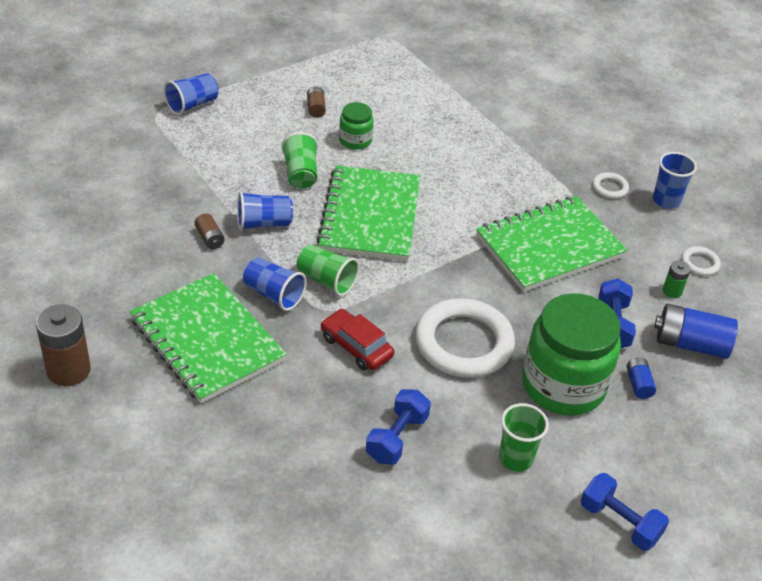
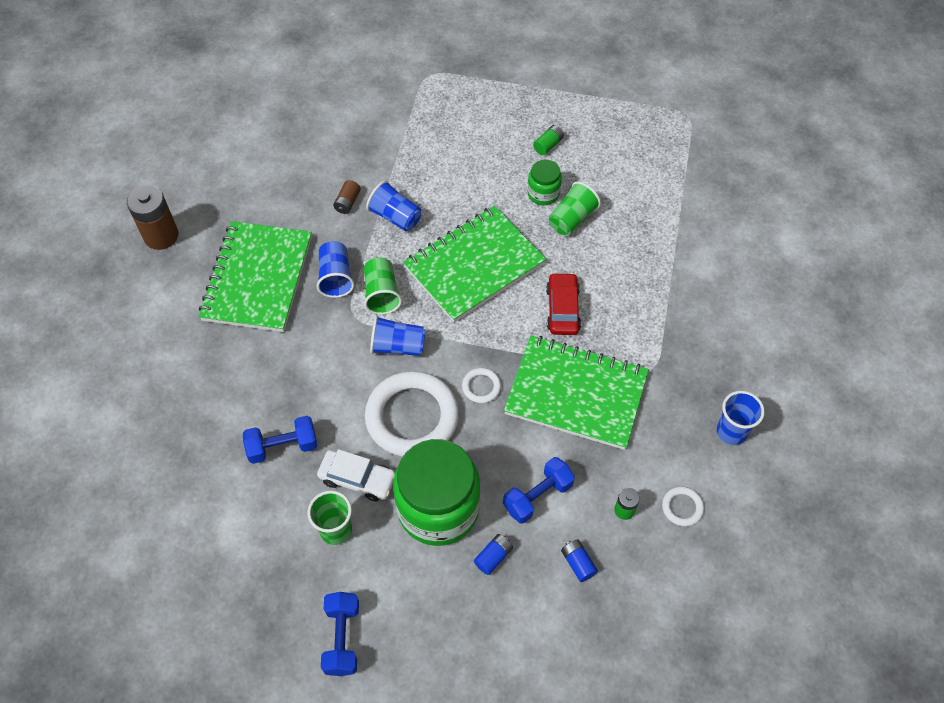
camera: 50 degrees right, 15 degrees up
(192, 105) = (463, 83): blue cup -> blue cup (398, 346)
(300, 174) = (468, 194): green cup -> green cup (572, 219)
(316, 108) = (548, 145): brown battery -> green battery
(356, 347) = (339, 359): red car -> red car (563, 309)
(483, 413) = (357, 479): none -> white car
(610, 188) = (696, 383): white ring -> white ring (481, 387)
(690, 344) = (578, 563): blue battery -> blue battery, size x0.51

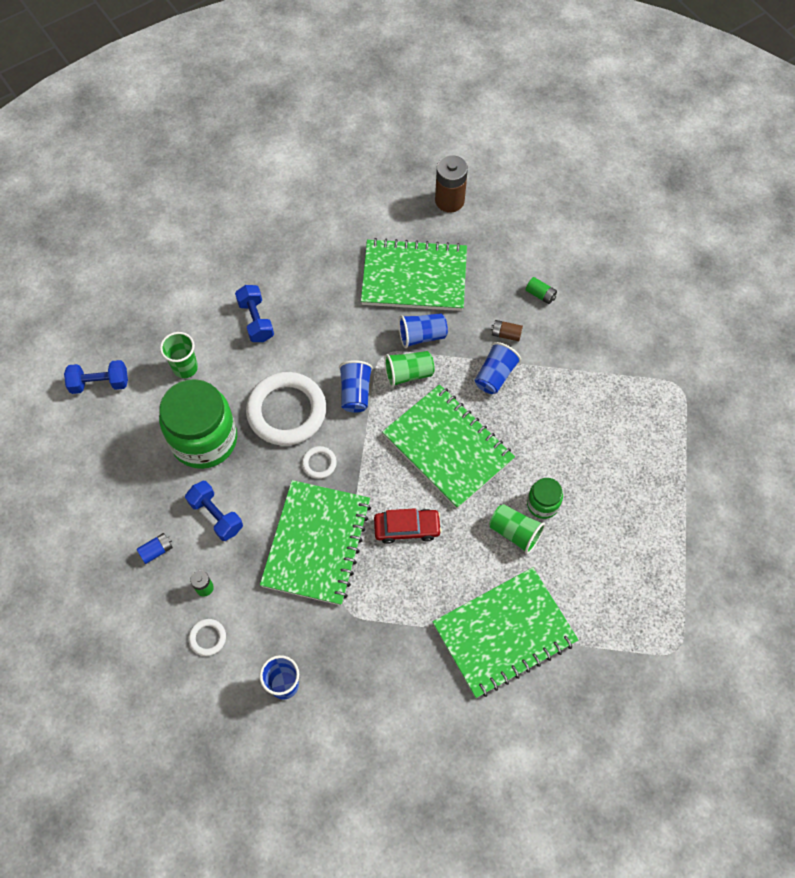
camera: 85 degrees right, 5 degrees up
(357, 479) = (229, 377): white car -> none
(493, 557) = (162, 484): blue battery -> none
(548, 145) = (606, 505): green battery -> green battery (540, 295)
(673, 238) = (504, 633): none -> green notebook

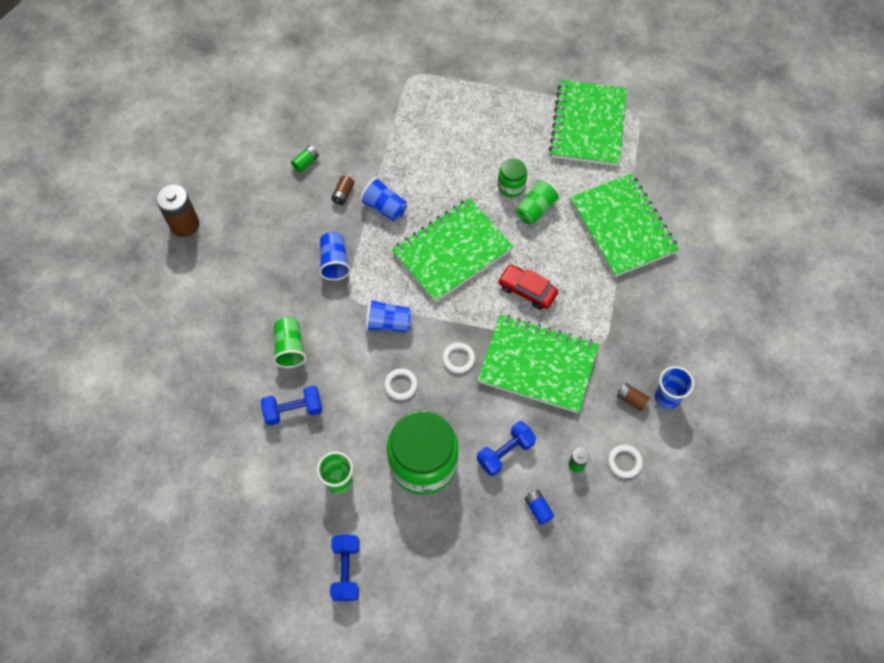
camera: 85 degrees left, 0 degrees up
(280, 645) = (631, 399): none -> brown battery
(286, 411) = (401, 385): white ring -> white ring, size x0.43
(407, 528) = (527, 290): red car -> red car turned 60 degrees counterclockwise
(408, 374) = (374, 276): green cup -> green cup (290, 348)
(414, 277) = (268, 263): green notebook -> green notebook (588, 125)

